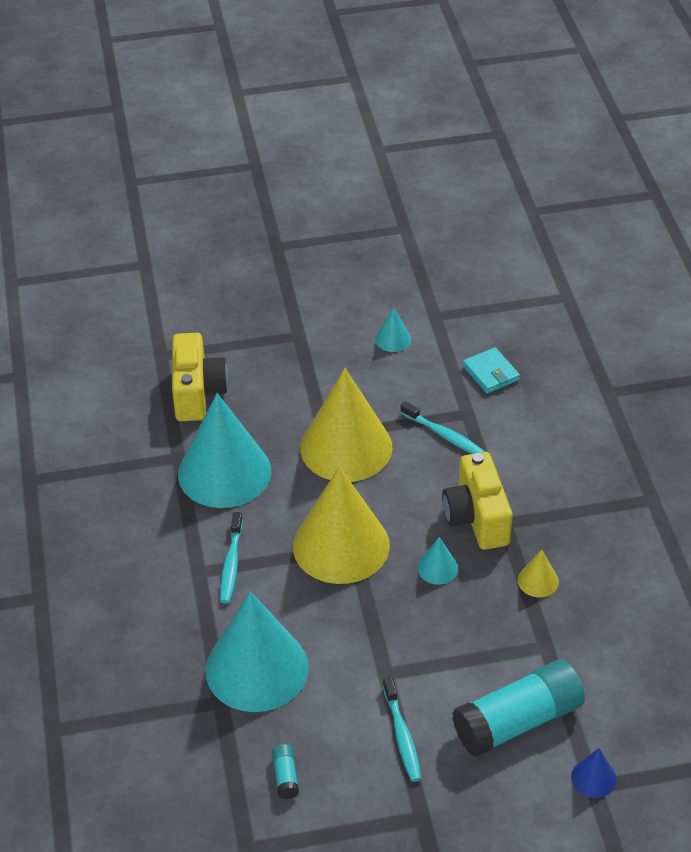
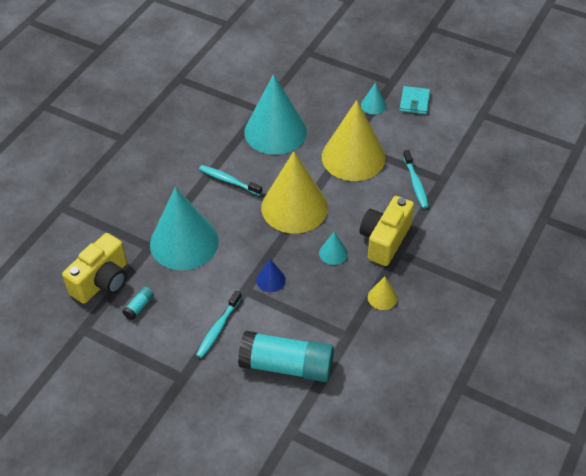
camera: 40 degrees right, 5 degrees up
(197, 393) = (305, 82): yellow camera -> yellow camera (102, 281)
(231, 564) = (228, 181): turquoise toothbrush -> turquoise toothbrush turned 75 degrees clockwise
(393, 339) = (443, 113): turquoise cone -> turquoise cone (373, 105)
(490, 373) = (481, 165): turquoise wallet -> turquoise wallet (414, 102)
(593, 778) = (295, 427): blue cone -> blue cone (270, 280)

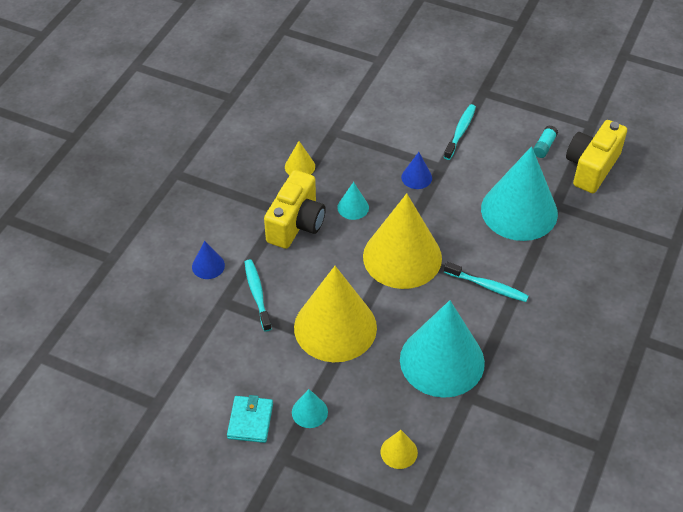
camera: 175 degrees right, 0 degrees up
(286, 366) = (389, 105): turquoise glue stick -> none
(314, 81) = (399, 452): none -> yellow cone
(459, 207) = (208, 266): none -> blue cone

